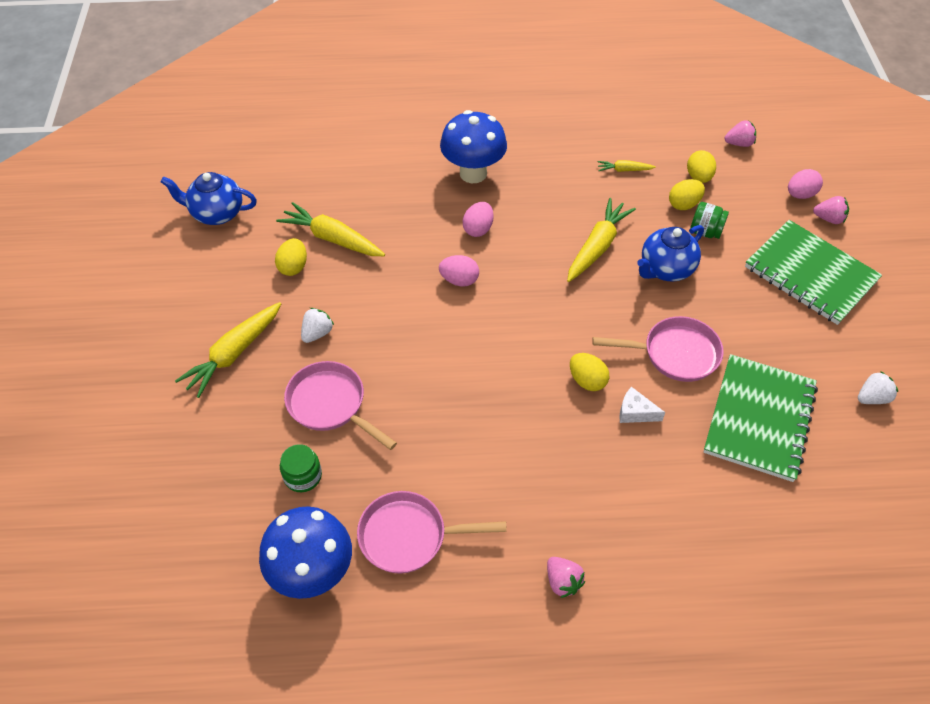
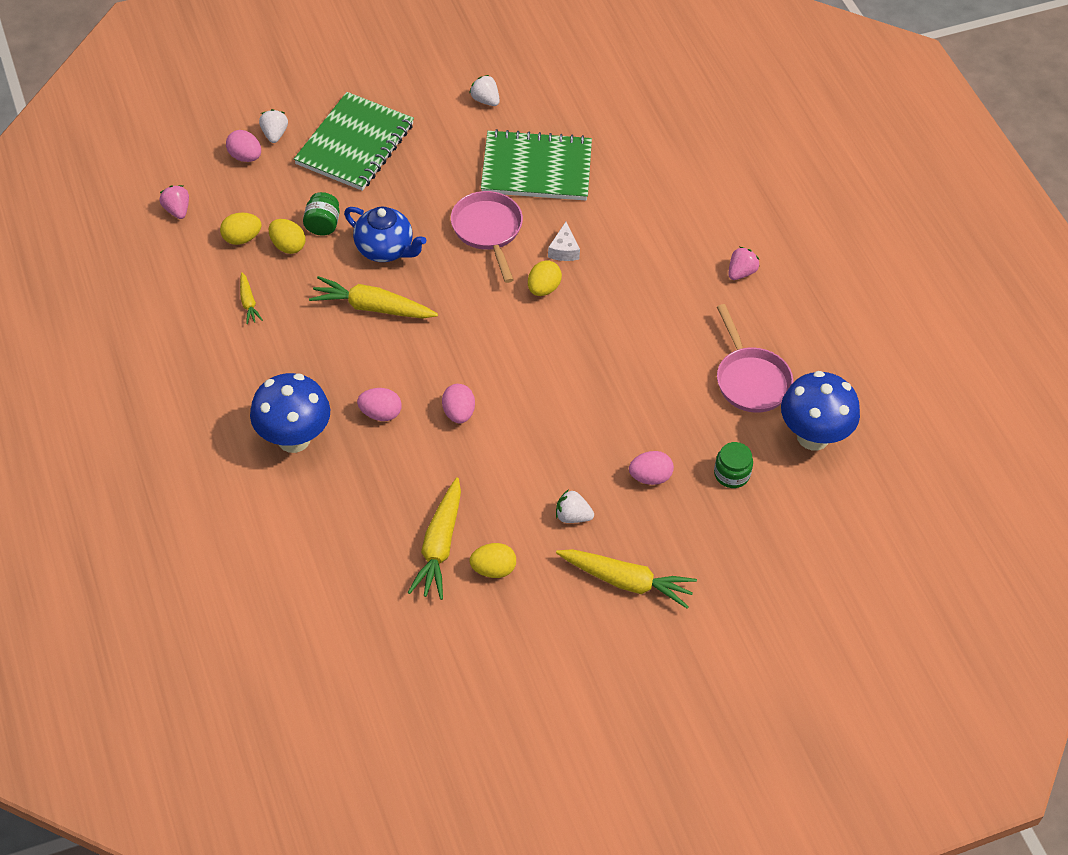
camera: 110 degrees left, 0 degrees up
(216, 213) = (439, 680): blue teapot -> none
(330, 404) = (650, 477): pink pan -> pink egg
(828, 219) = (274, 134): pink strawberry -> white strawberry

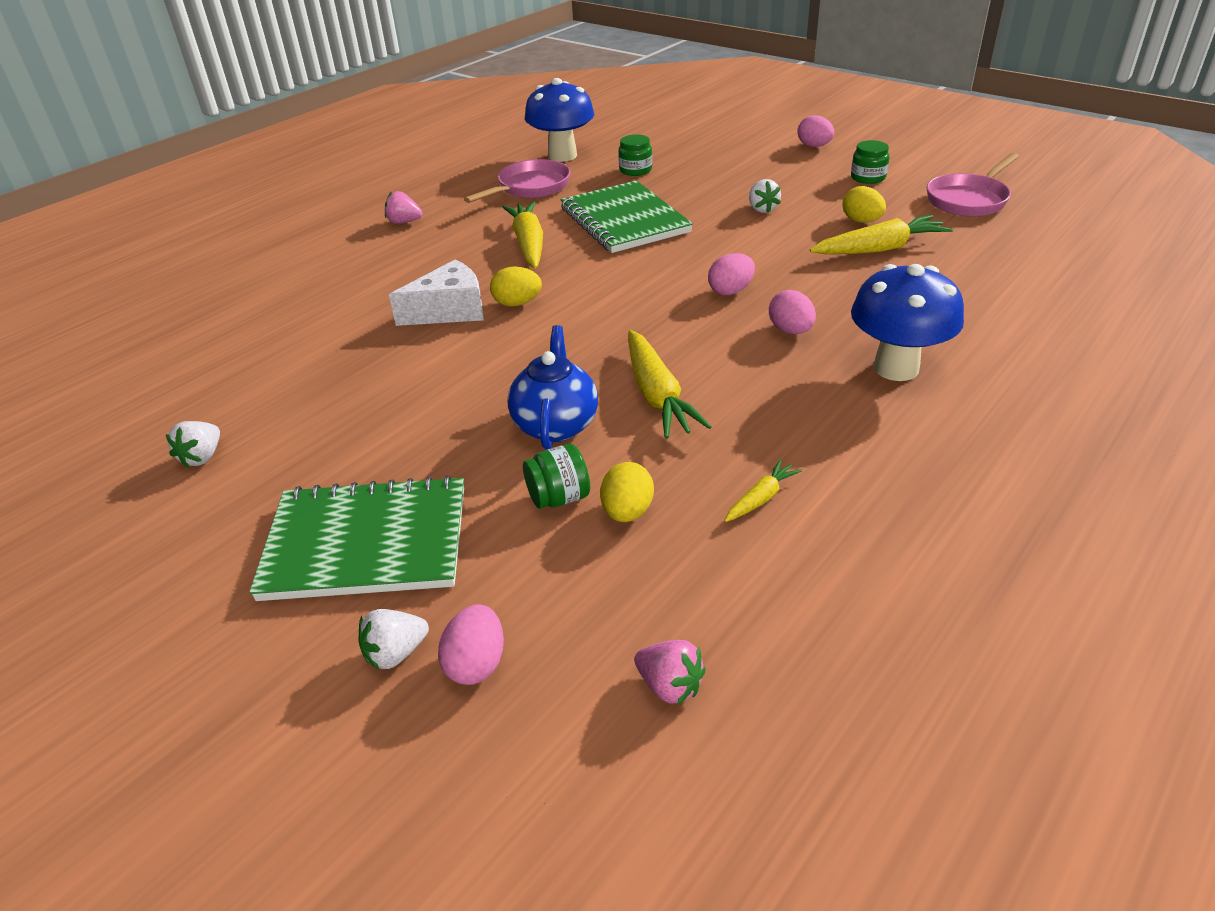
camera: 115 degrees left, 15 degrees down
(177, 210) = (669, 686): pink strawberry -> pink strawberry turned 90 degrees counterclockwise
(242, 238) = (656, 567): yellow egg -> none
(488, 230) = (458, 365): pink pan -> pink pan (968, 200)
(536, 168) = (324, 370): green notebook -> green notebook (624, 220)
(564, 250) = (449, 310): white cheese -> white cheese, size x1.76
(571, 640) = (868, 177): none -> green jar
(626, 581) = (787, 175): yellow carrot -> yellow carrot (528, 244)
(650, 477) = (680, 194): pink egg -> pink egg (814, 146)

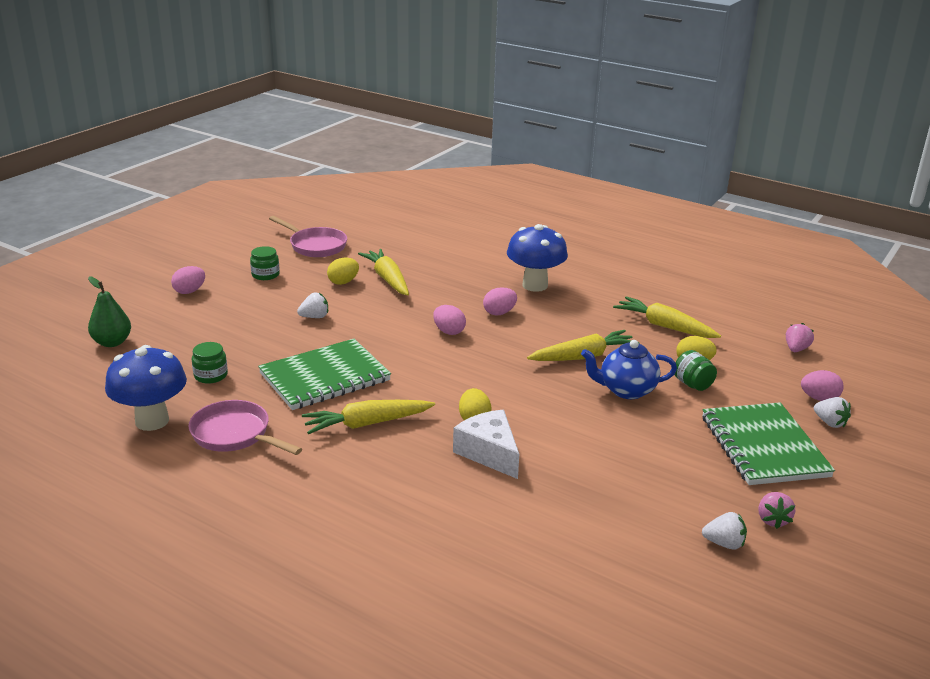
camera: 100 degrees left, 10 degrees down
(404, 222) = (305, 511): pink strawberry -> pink strawberry (772, 520)
(701, 128) = (112, 342): none -> green pear
(761, 498) = (664, 326): yellow carrot -> yellow carrot, size x1.95

